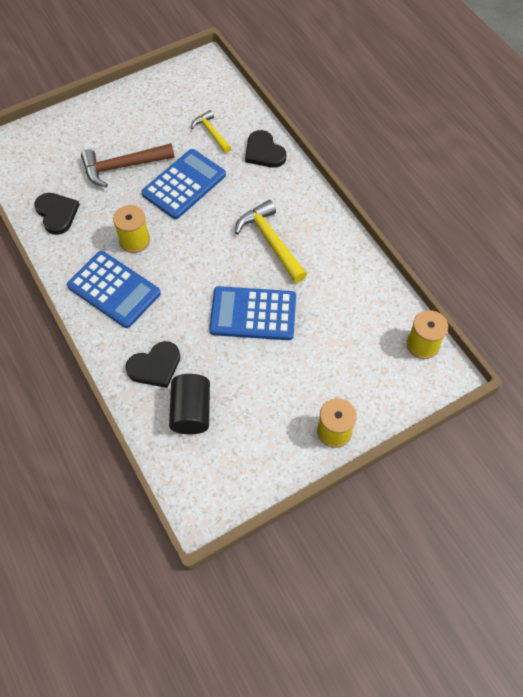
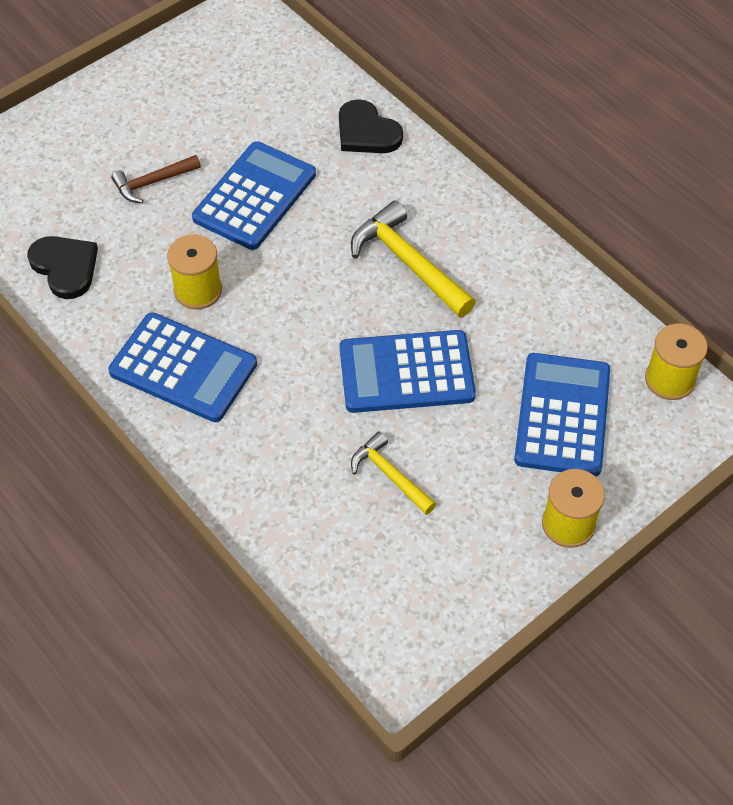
camera: 10 degrees left, 5 degrees down
(123, 167) = (152, 182): brown hammer -> brown hammer, size x0.61
(155, 366) = (275, 472): black heart -> none
(191, 411) = (346, 529): black cylinder -> none
(211, 133) = (278, 114): yellow hammer -> yellow hammer (390, 475)
(347, 358) = (562, 415): none -> blue calculator

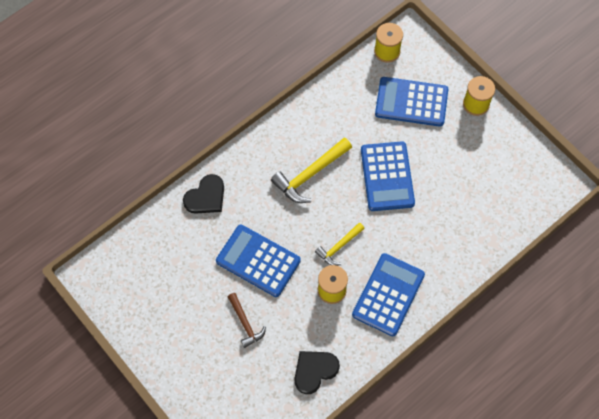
camera: 90 degrees left, 10 degrees up
(390, 475) = (453, 185): yellow hammer -> yellow hammer (339, 247)

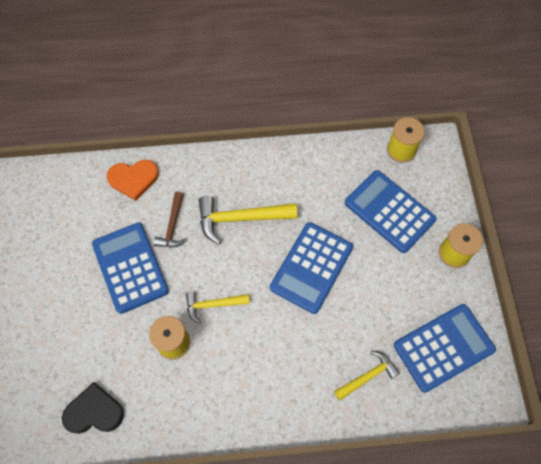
camera: 35 degrees right, 0 degrees up
(206, 197) = (133, 179): black heart -> orange heart
(245, 323) = (71, 318): brown hammer -> brown hammer (173, 226)
(388, 295) = (223, 386): blue calculator -> blue calculator (443, 348)
(478, 224) = (367, 376): none -> yellow hammer

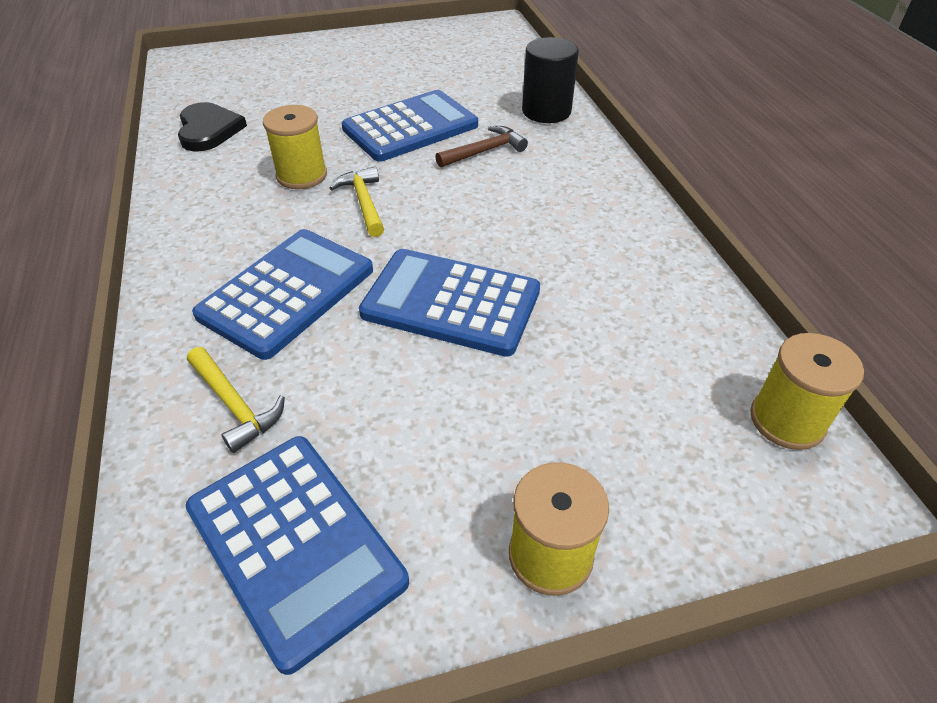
camera: 80 degrees right, 20 degrees down
(133, 179) = (546, 111): orange heart -> black cylinder
(173, 226) = (484, 151): brown hammer -> brown hammer turned 150 degrees clockwise
(240, 218) = (520, 211): yellow hammer -> none
(389, 211) = (615, 411): blue calculator -> blue calculator (287, 293)

